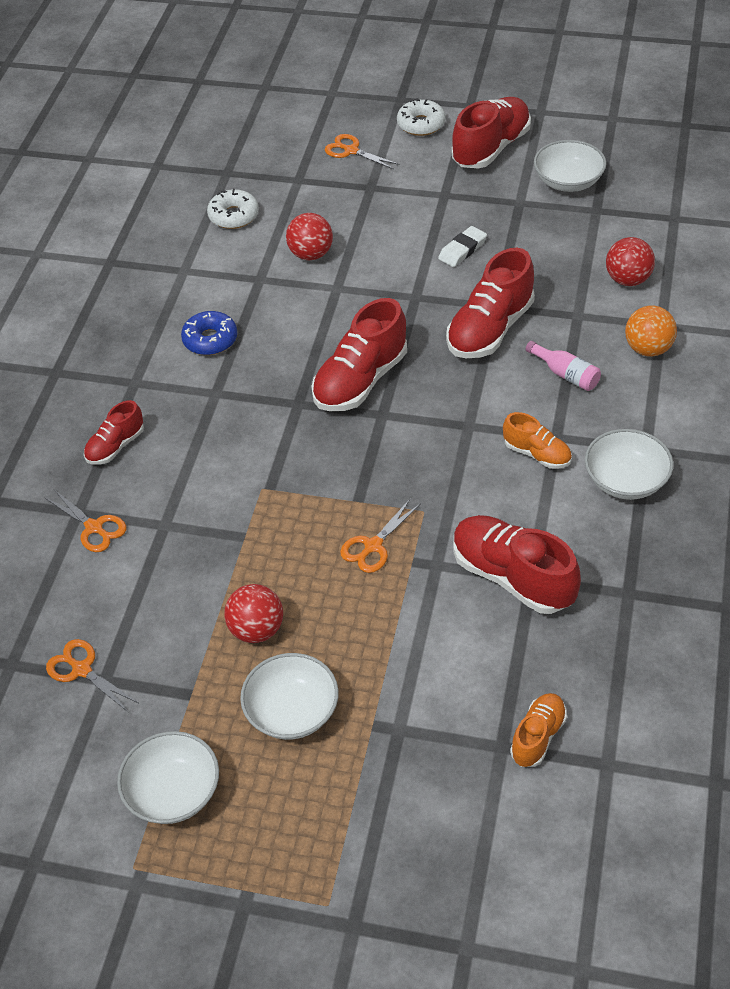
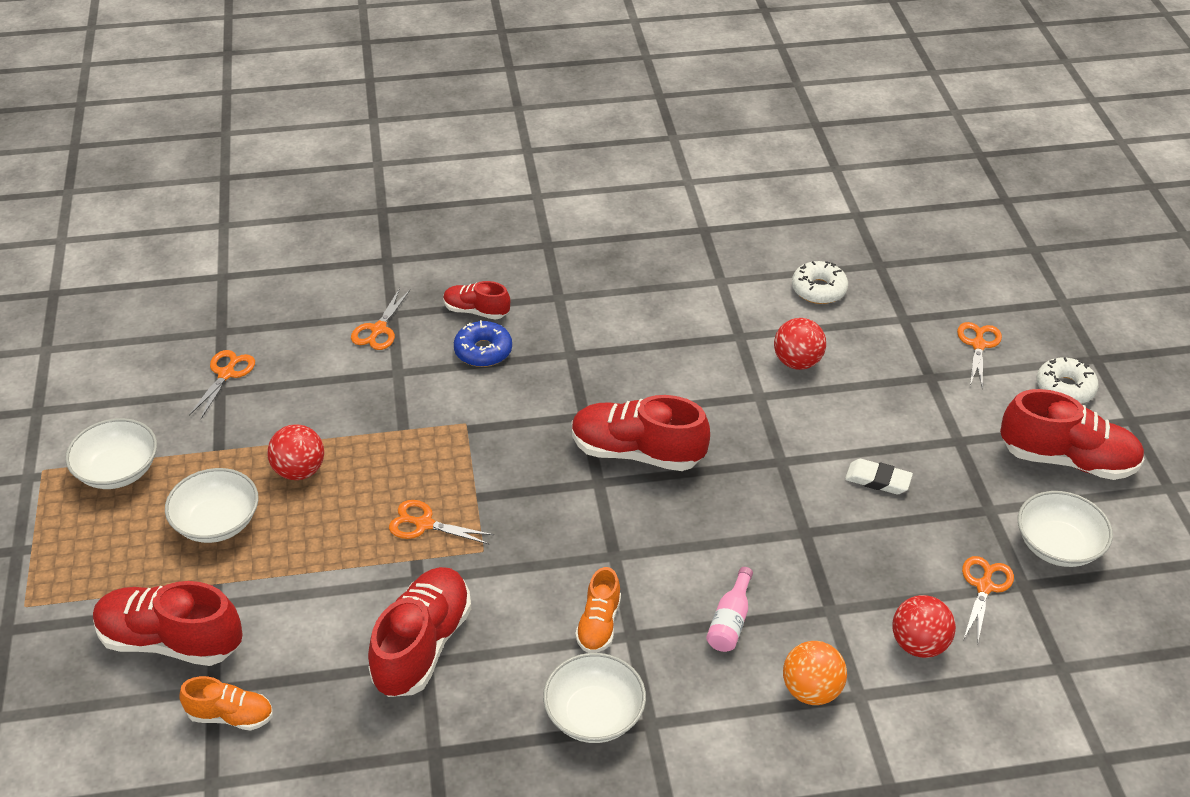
camera: 65 degrees right, 5 degrees down
(210, 340) = (637, 328): blue donut -> blue donut (483, 351)
(490, 329) = (765, 536): red shoe -> red shoe (171, 641)
(589, 229) = (984, 586): none -> orange scissors

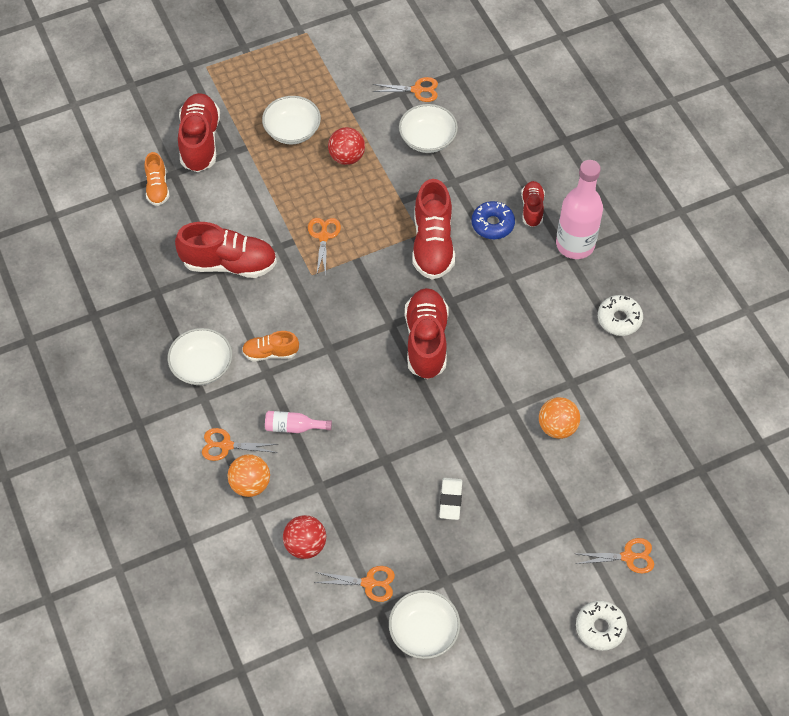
camera: 75 degrees right, 15 degrees up
(118, 470) = (317, 67): white bowl -> white bowl (427, 139)
(378, 329) = (490, 157): orange scissors -> orange scissors (226, 445)
(546, 287) = (575, 244): none -> pink bottle
(797, 362) = (557, 427): red ball -> orange ball
(818, 289) = (649, 429): white donut -> white donut (619, 319)
(1067, 459) = (517, 634): red shoe -> red shoe (432, 244)

